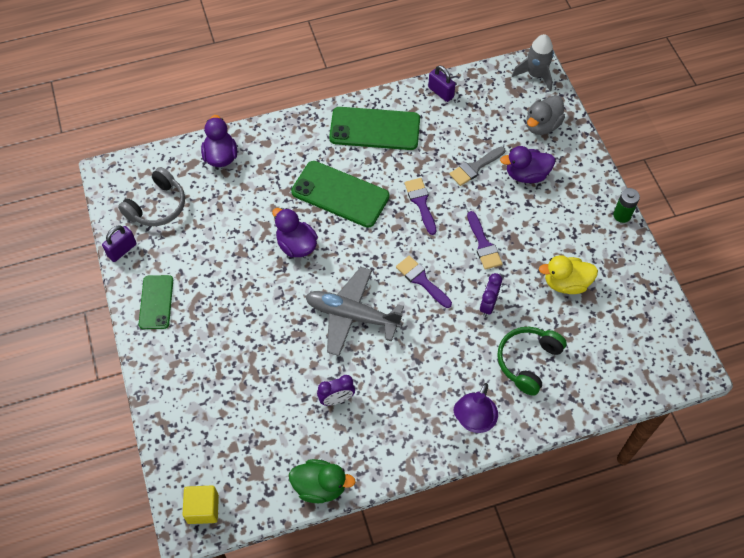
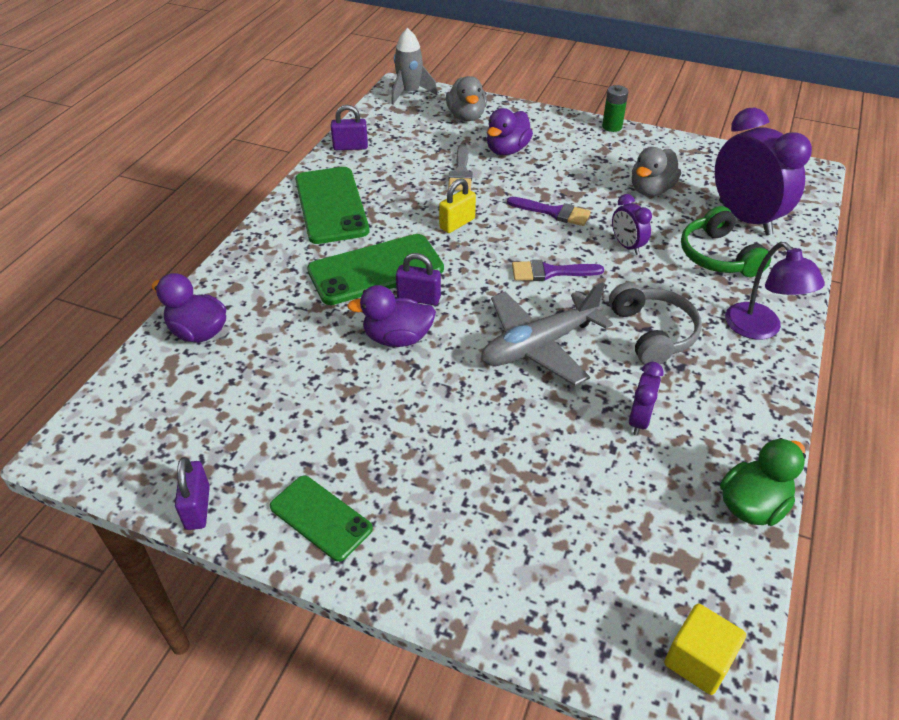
camera: 50 degrees left, 15 degrees down
(157, 206) = (183, 430): grey headphones -> grey headphones (653, 333)
(336, 232) = (419, 298): none -> purple padlock
(375, 129) = (331, 205): green phone -> green phone turned 60 degrees counterclockwise
(421, 202) = (457, 223): purple brush -> yellow padlock
(566, 283) = (651, 190): yellow duck -> grey duck
(588, 355) = (745, 218): none -> purple clock

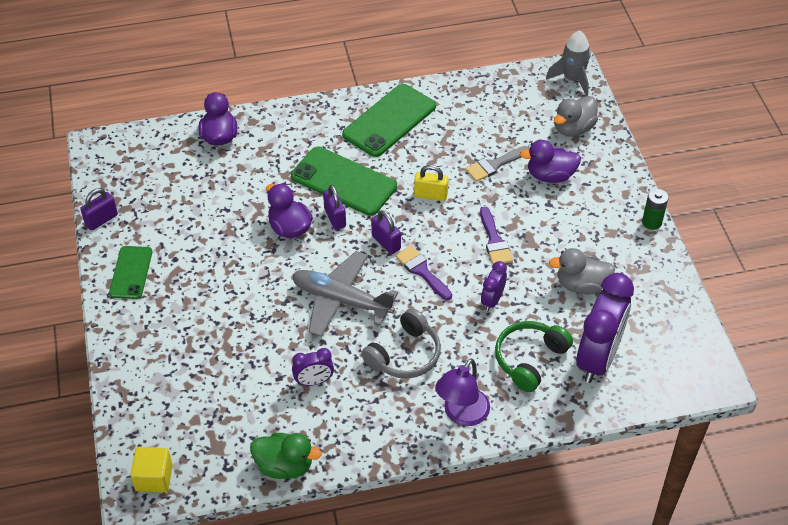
camera: 55 degrees right, 5 degrees up
(350, 147) = (466, 90): purple padlock -> purple padlock (386, 242)

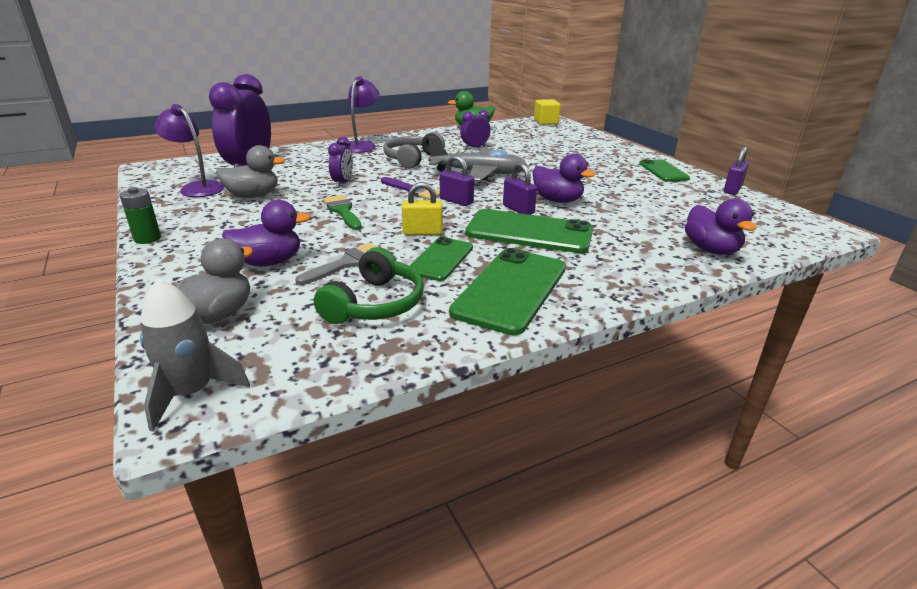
camera: 165 degrees right, 20 degrees down
(425, 159) = (441, 259): none -> green phone
(494, 241) = (343, 211): purple brush -> green brush
(529, 359) = (310, 164): green headphones -> green headphones (375, 304)
(642, 314) = (197, 187): none -> purple lamp

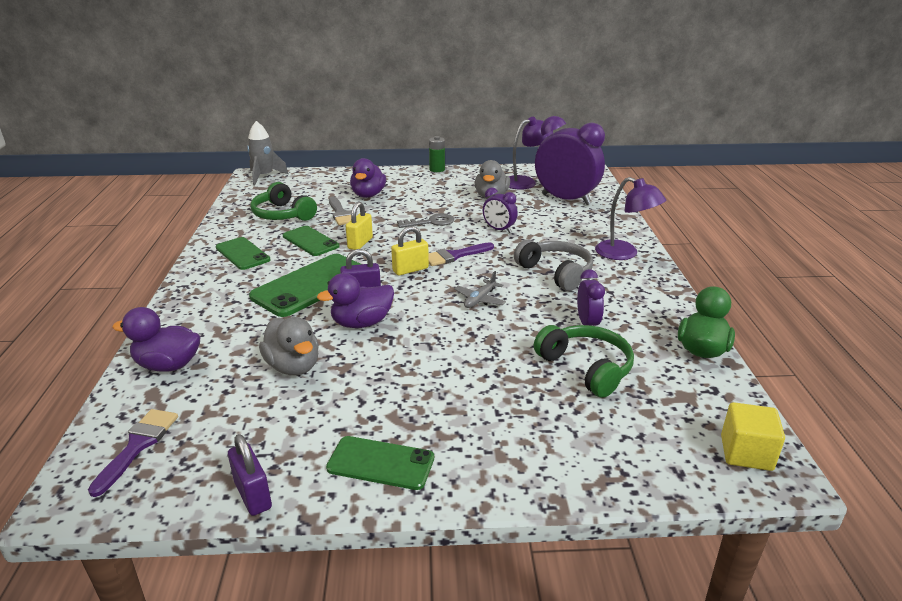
camera: 115 degrees right, 0 degrees up
(218, 315) = (321, 182): grey duck -> grey duck (293, 366)
(343, 211) = (431, 222): green brush -> grey key
(456, 201) = (410, 269): purple padlock -> yellow padlock
(478, 173) = (480, 299): grey plane -> grey plane, size x0.47
(511, 290) = (242, 254): green phone -> green phone, size x0.60
(521, 145) = (586, 368): none -> green headphones
(773, 228) = (138, 445): none -> purple brush

